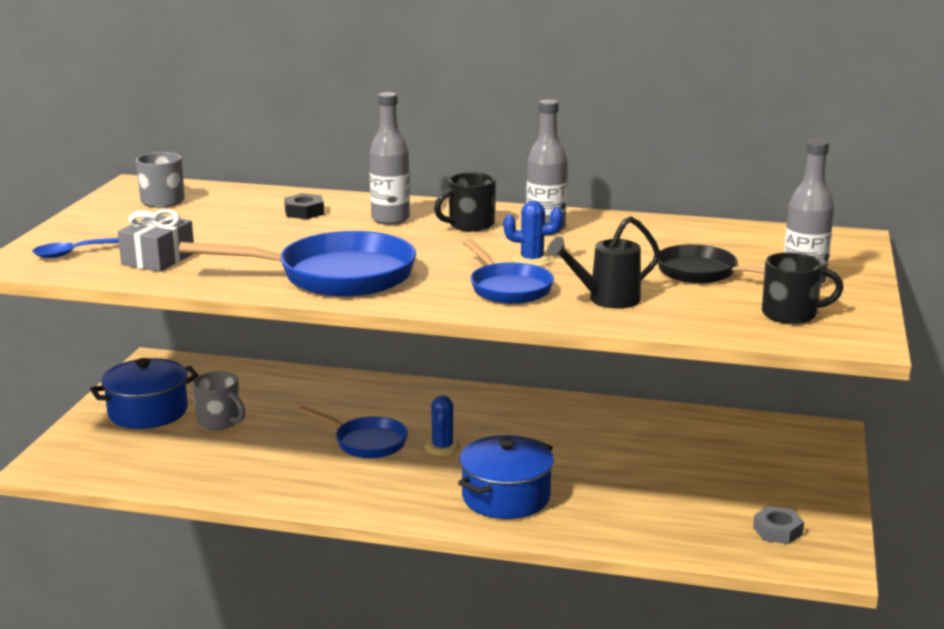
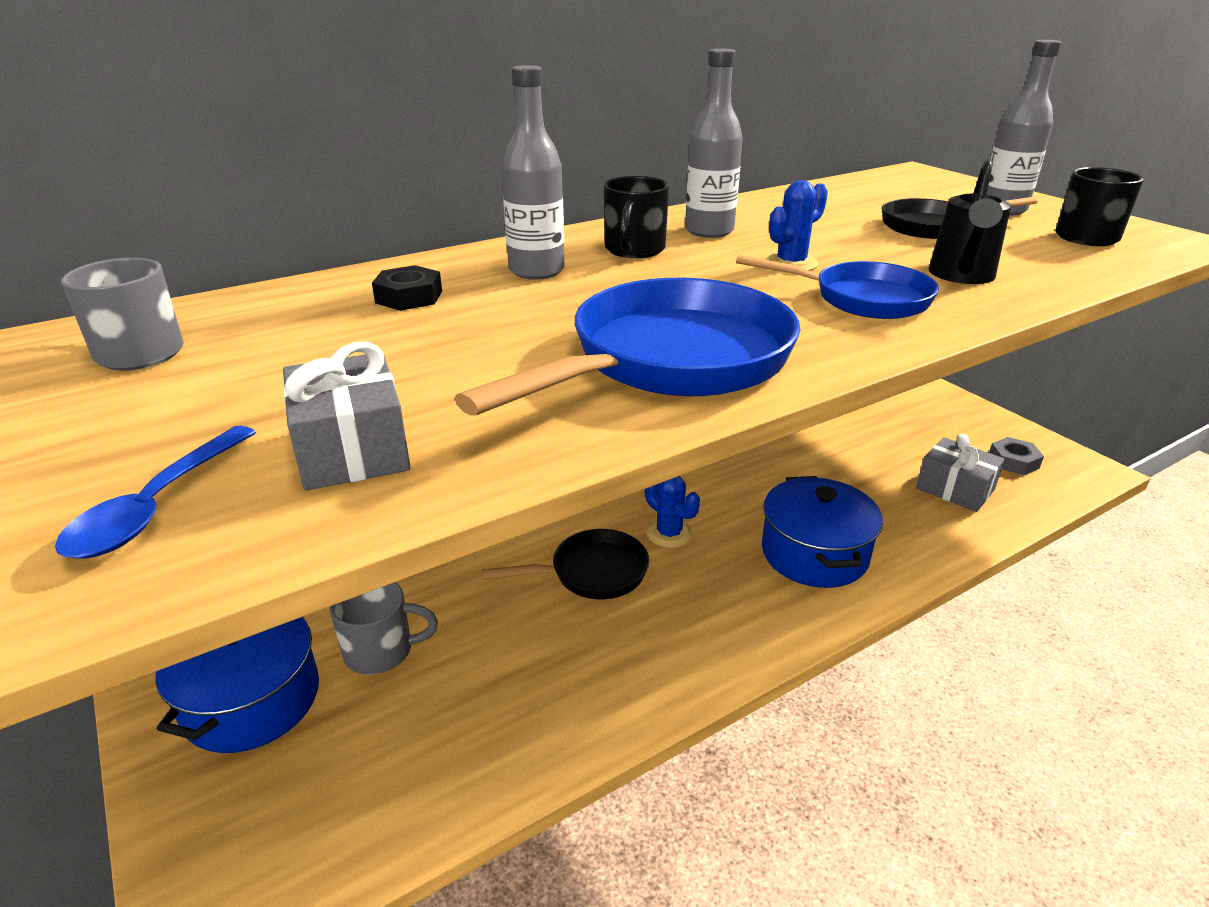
camera: 45 degrees left, 10 degrees up
(366, 442) = (591, 573): blue pan -> black pan
(685, 520) = (955, 489): none -> grey gift

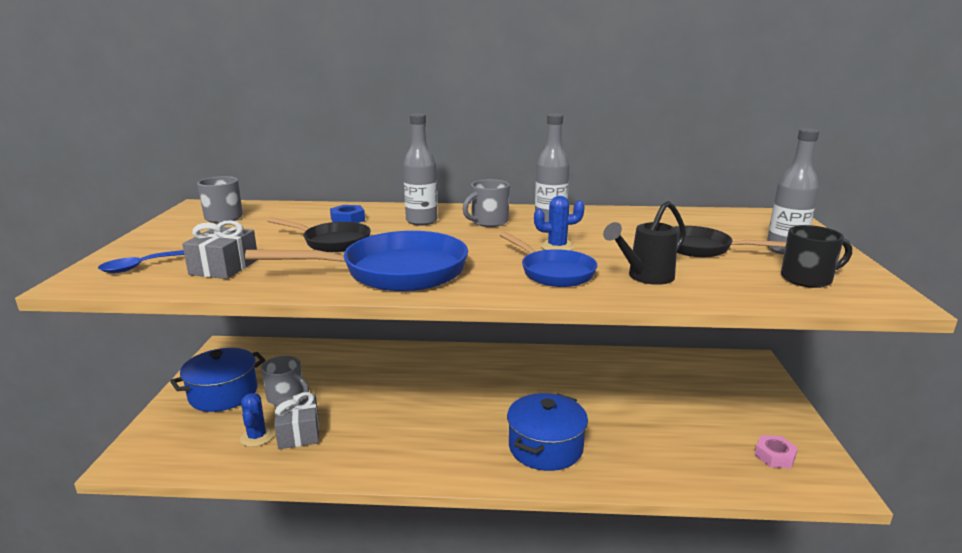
camera: 35 degrees right, 10 degrees down
(409, 297) = (348, 219): black nut -> blue nut
(591, 573) = (413, 405): black pan -> black pan (332, 242)
(634, 250) = (488, 222): black mug -> grey mug
(669, 533) = (476, 403): blue cactus -> blue cactus (257, 437)
(955, 489) = (698, 453): grey gift -> grey gift (299, 432)
(1013, 461) = (774, 456): grey nut -> pink nut

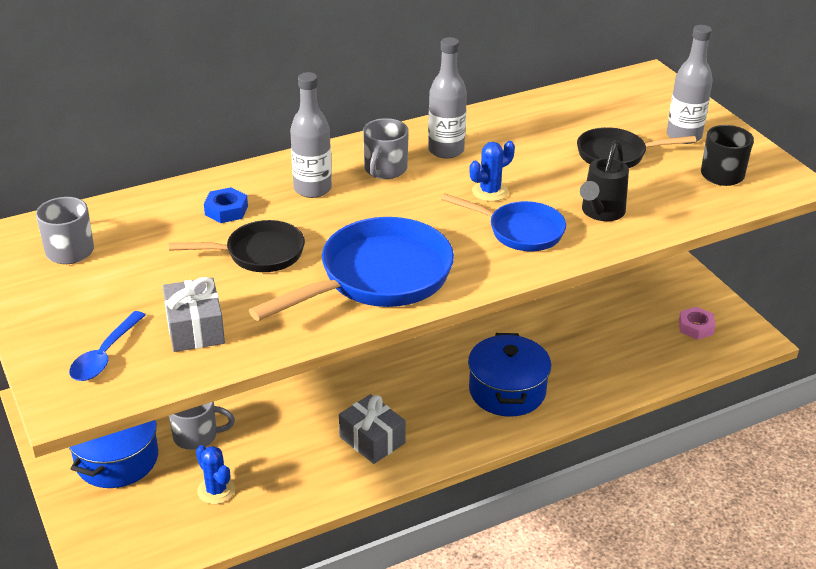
camera: 30 degrees left, 15 degrees up
(299, 432) = (255, 468): grey gift -> grey gift (372, 440)

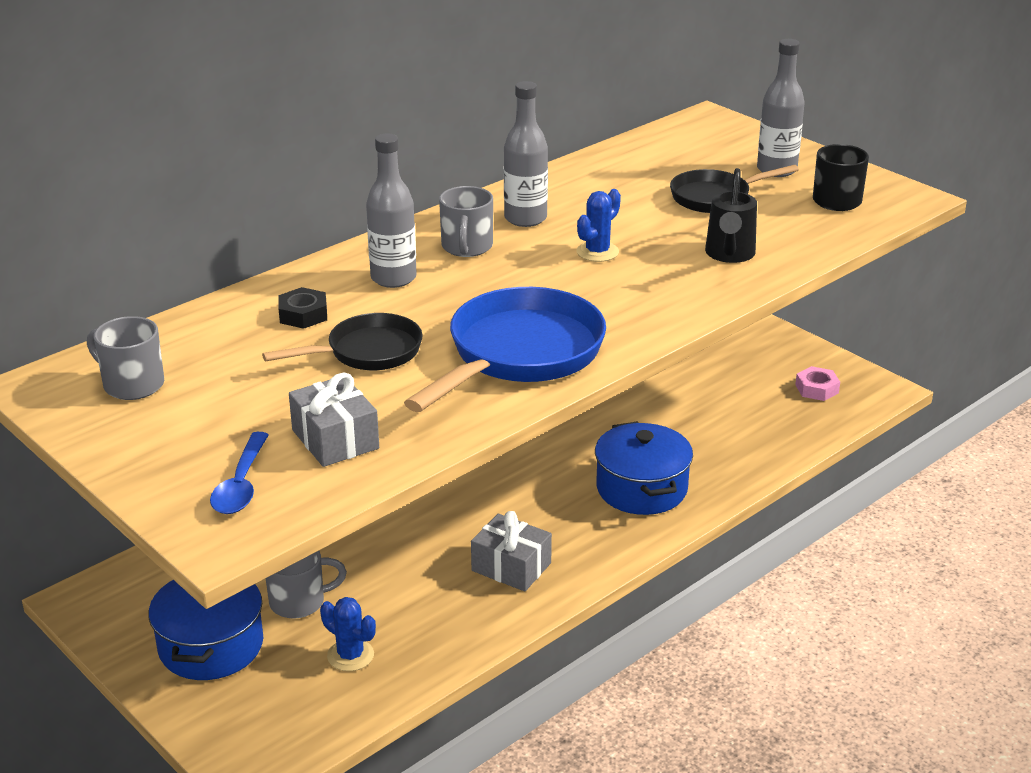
camera: 15 degrees left, 5 degrees down
(226, 210) = (303, 314): blue nut -> black nut
(520, 231) = (652, 285): blue pan -> none

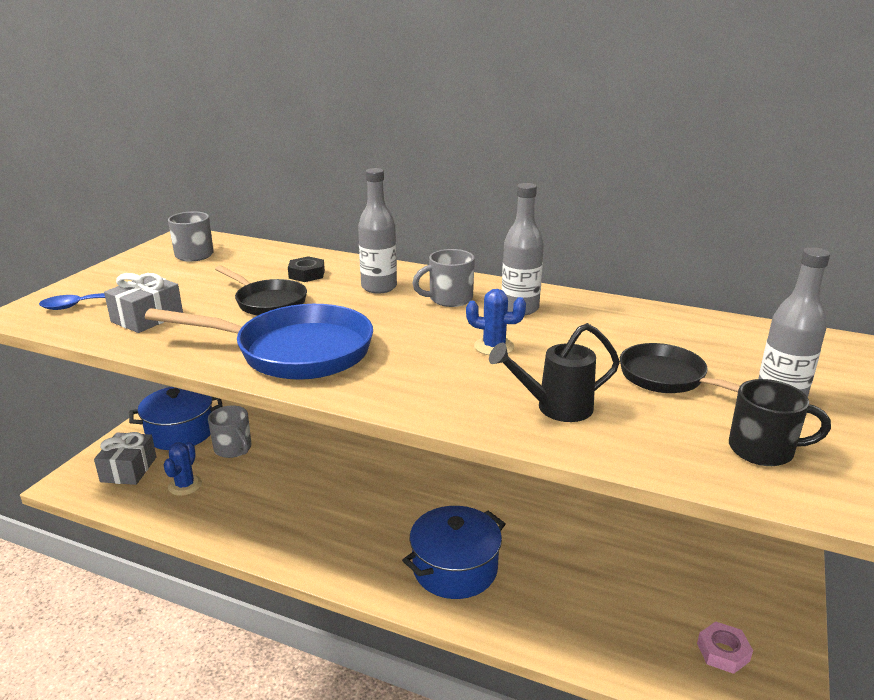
camera: 65 degrees right, 5 degrees down
(511, 567) = (310, 527): grey gift -> grey gift (129, 469)

